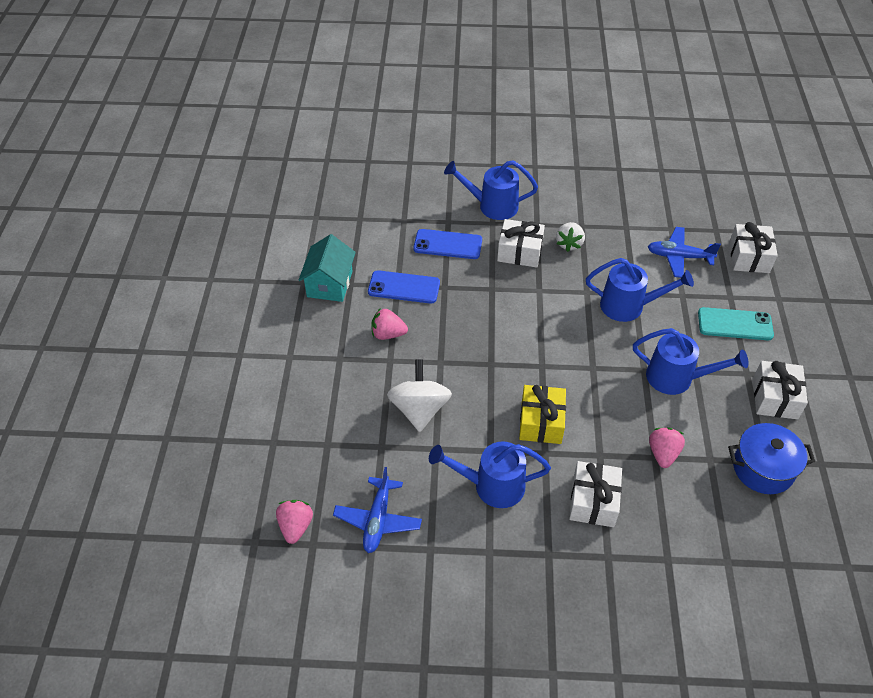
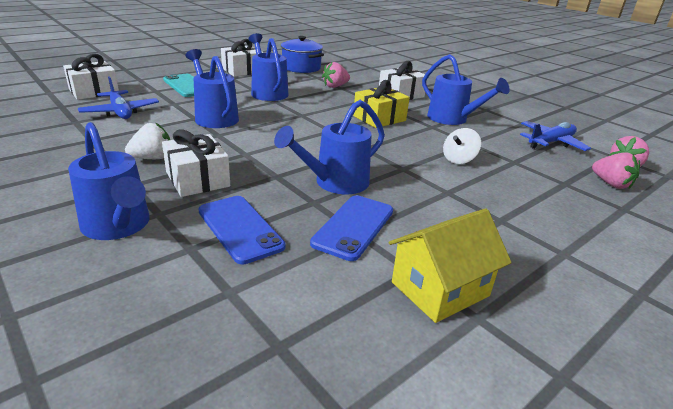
camera: 135 degrees left, 20 degrees down
(329, 284) = (440, 289): turquoise house -> yellow house
(388, 334) = (425, 207): pink strawberry -> pink strawberry (611, 184)
(404, 287) = (354, 227): blue phone -> blue phone turned 60 degrees clockwise
(419, 409) = (458, 159): white spinning top -> white spinning top, size x0.59
(456, 310) = (335, 183): none -> blue watering can

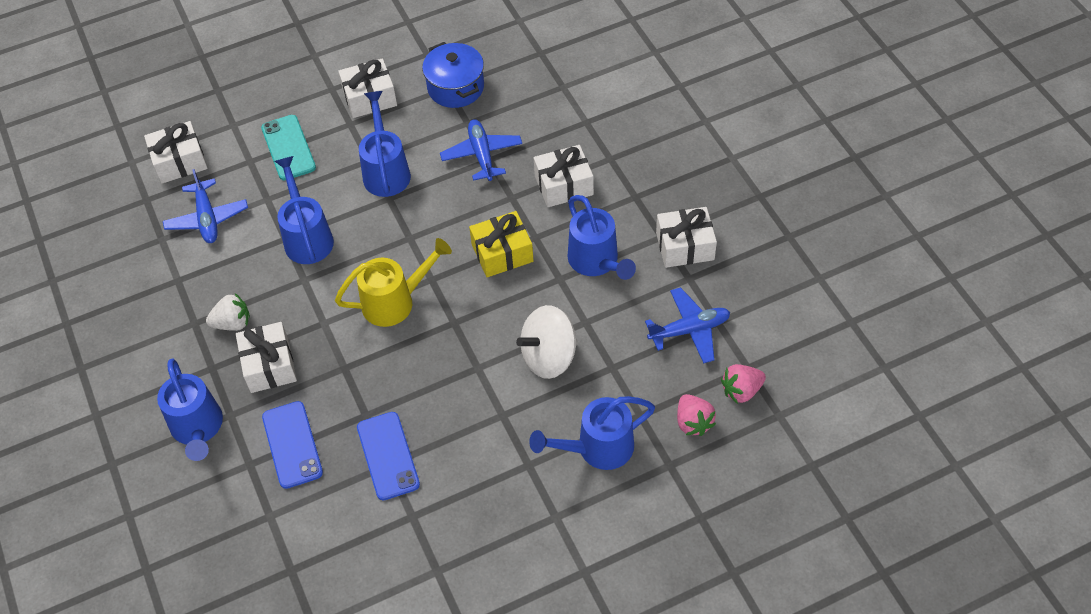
camera: 20 degrees right, 25 degrees up
(307, 141) = (396, 301): none -> yellow watering can
(335, 86) = (482, 155): pink strawberry -> blue plane
(335, 183) = (396, 387): blue watering can -> blue watering can (597, 448)
(354, 227) = (388, 456): blue phone -> blue phone turned 60 degrees counterclockwise
(440, 289) = (424, 539): yellow house -> none
(458, 159) = (549, 357): white spinning top -> white spinning top, size x1.70
(505, 112) = (685, 246): none -> white gift

